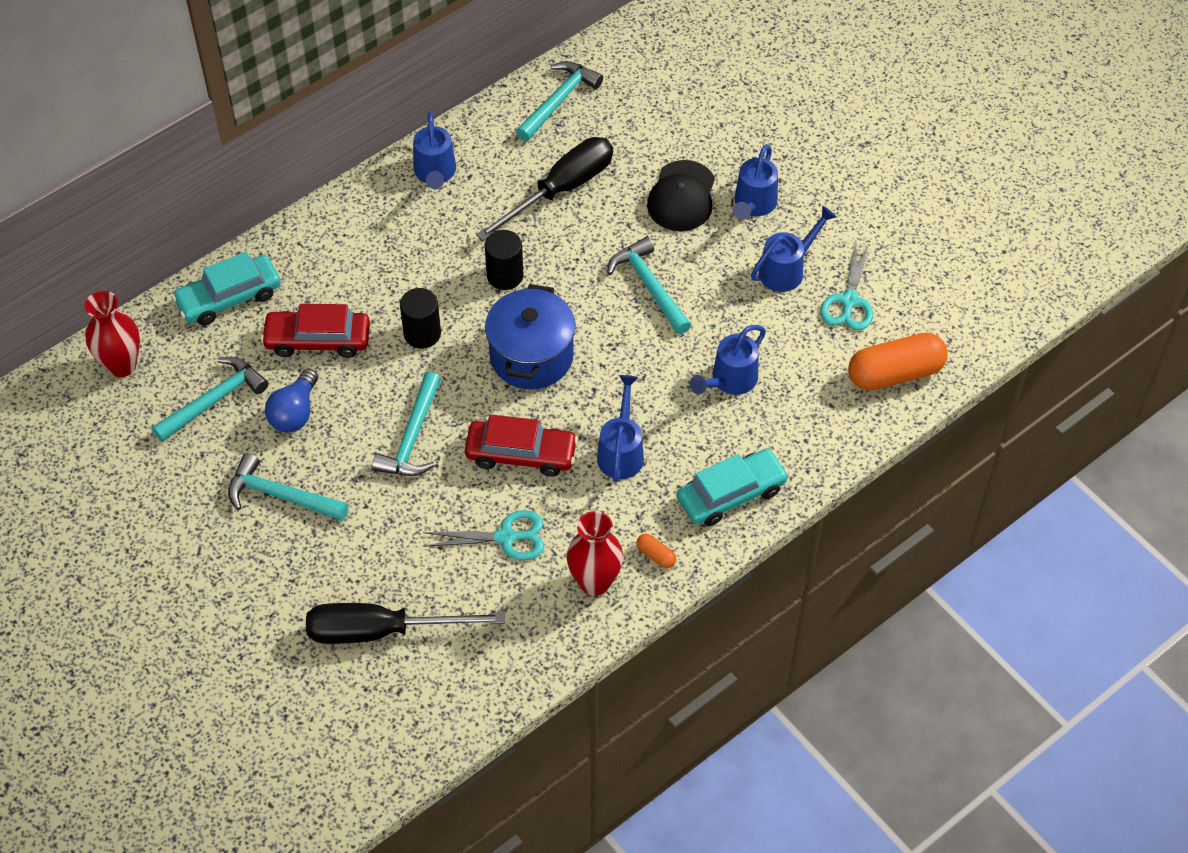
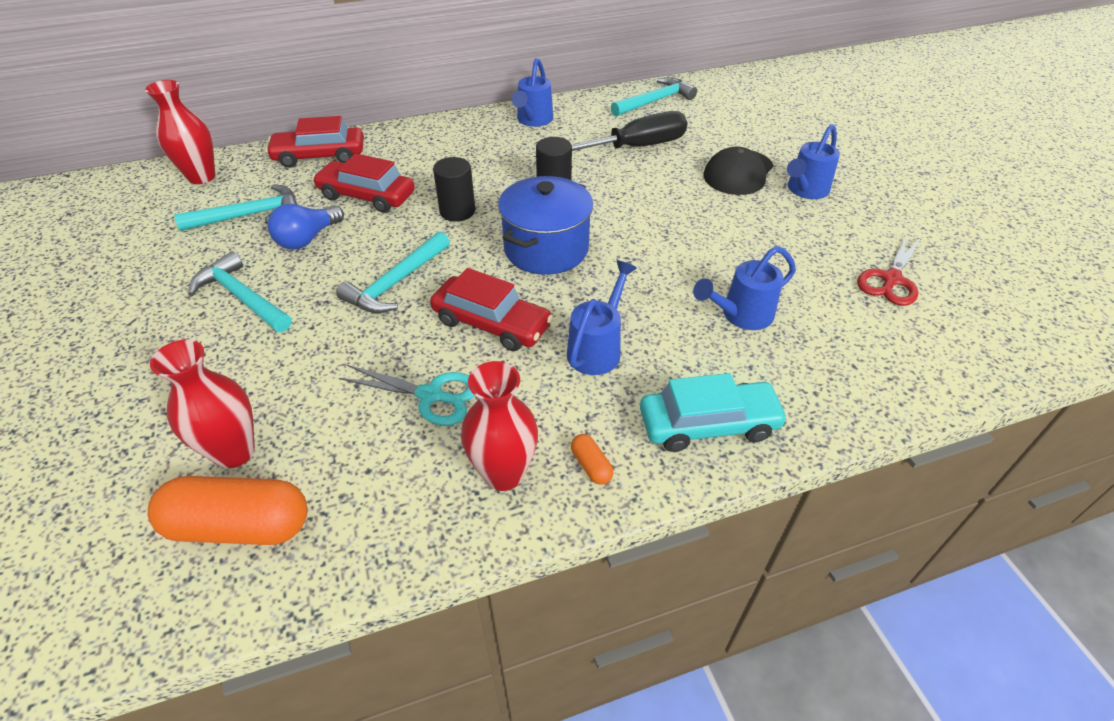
camera: 20 degrees right, 10 degrees down
(229, 298) = (319, 156): turquoise car -> red car
(381, 631) = (234, 452): black screwdriver -> red vase
(649, 286) = (684, 224): turquoise hammer -> none
(786, 270) = (827, 241): blue watering can -> none
(849, 301) = (891, 280): turquoise scissors -> red scissors
(895, 373) = (938, 354): orange capsule -> orange capsule (240, 526)

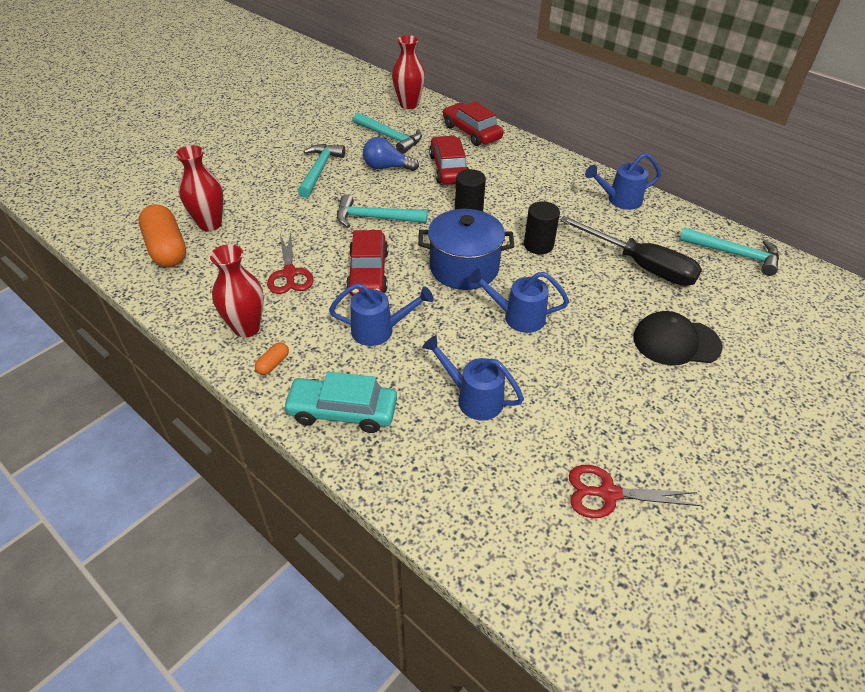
camera: 60 degrees right, 0 degrees up
(431, 395) = (289, 274): turquoise scissors -> red scissors
(708, 424) = (342, 411): turquoise car -> turquoise car turned 135 degrees clockwise
(805, 190) = (696, 397): blue watering can -> blue watering can (518, 317)

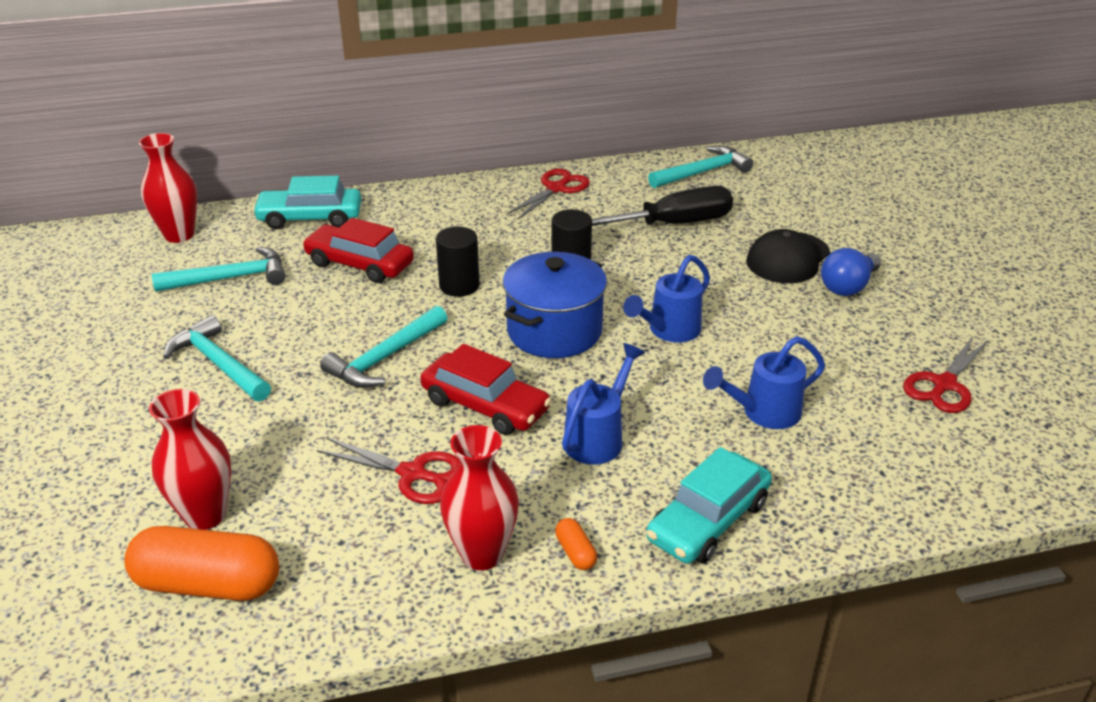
camera: 55 degrees left, 10 degrees down
(387, 167) = (291, 307): blue light bulb -> blue light bulb (848, 286)
(471, 132) = (310, 218): red car -> turquoise car
(620, 200) = (556, 188): blue watering can -> red scissors

